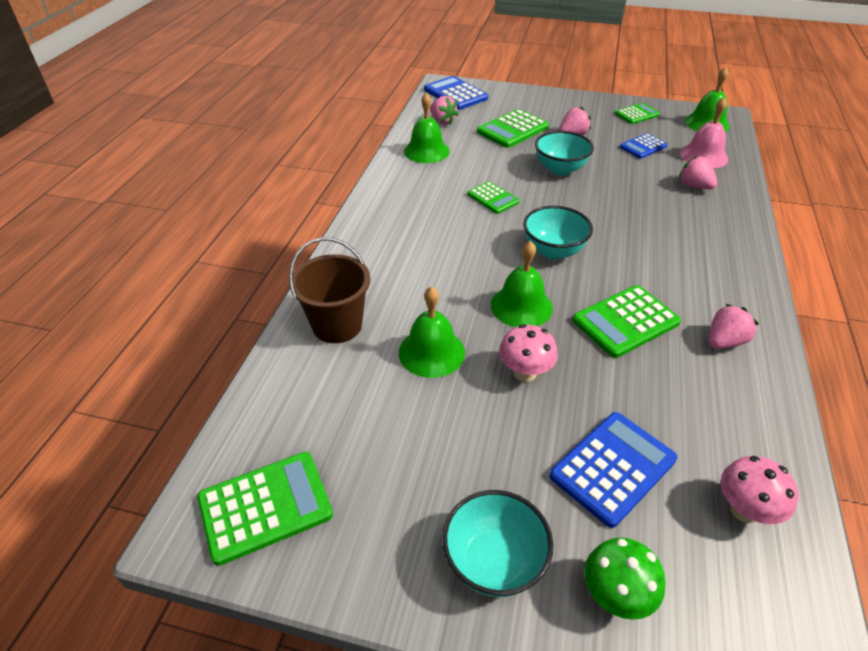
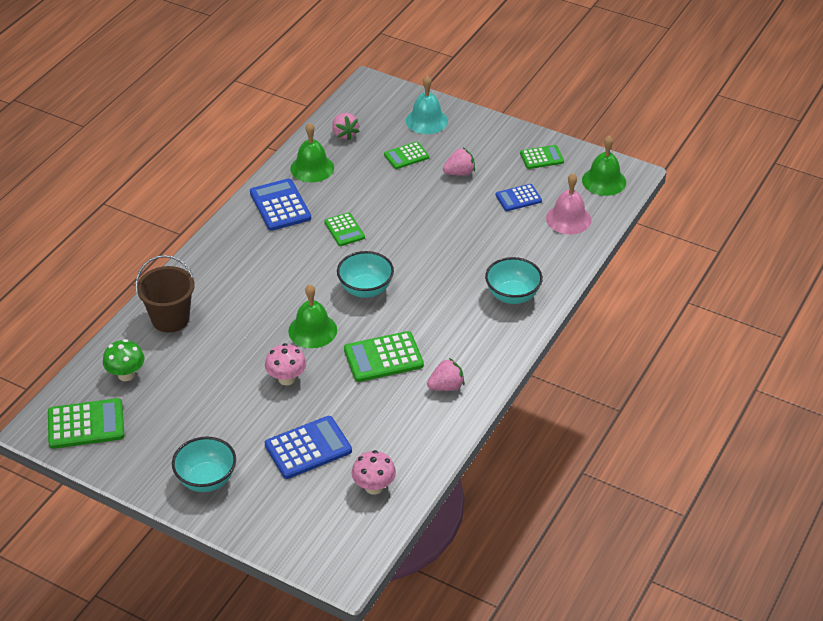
camera: 15 degrees right, 0 degrees up
(431, 352) = (229, 352): green bell -> none
(455, 94) = (375, 100): blue calculator -> blue calculator (280, 205)
(512, 102) = (426, 120): none -> turquoise bell
(512, 129) = (406, 156): green calculator -> green calculator, size x0.63
(560, 169) = (423, 210): turquoise bowl -> turquoise bowl (512, 296)
(615, 595) = (266, 509): green mushroom -> green mushroom (126, 375)
(694, 186) = (532, 250): pink strawberry -> none

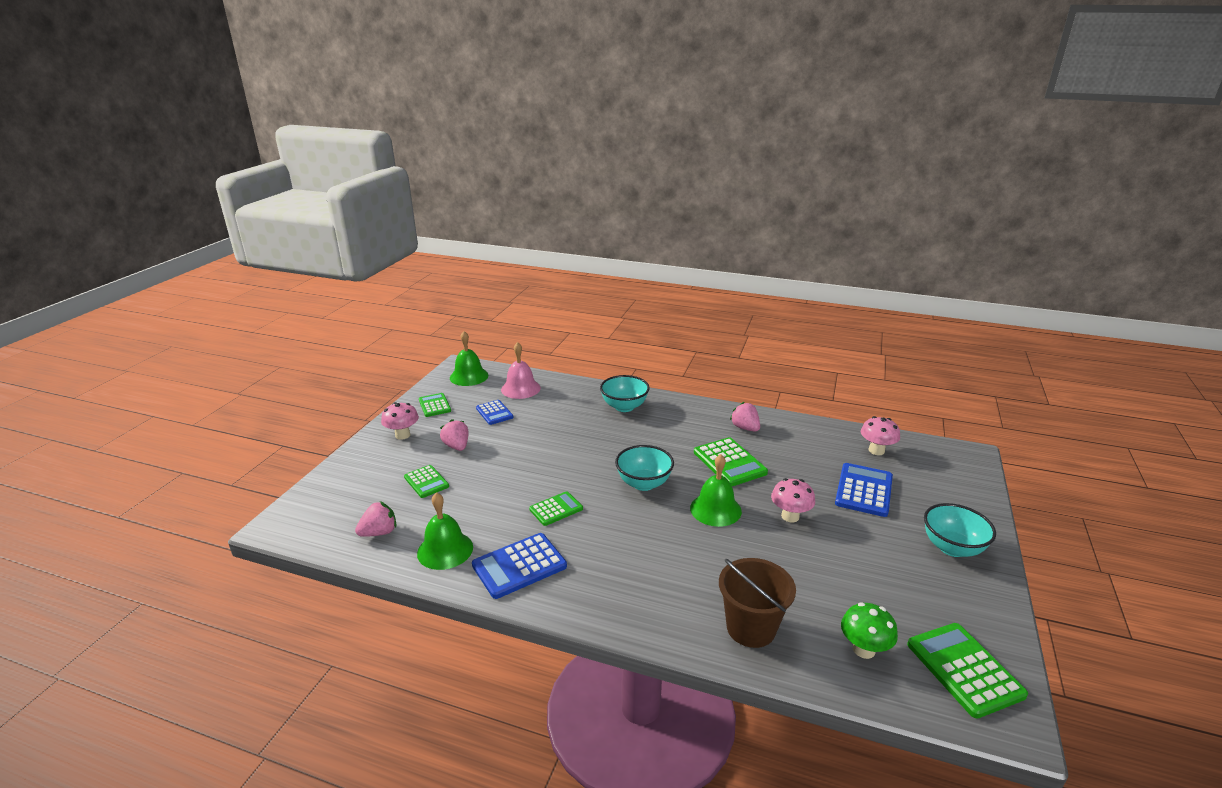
camera: 100 degrees left, 15 degrees down
(308, 448) = (863, 490): blue calculator -> blue calculator turned 60 degrees clockwise
(426, 120) = (363, 475): turquoise bell -> none
(487, 139) = (402, 435): none -> pink mushroom

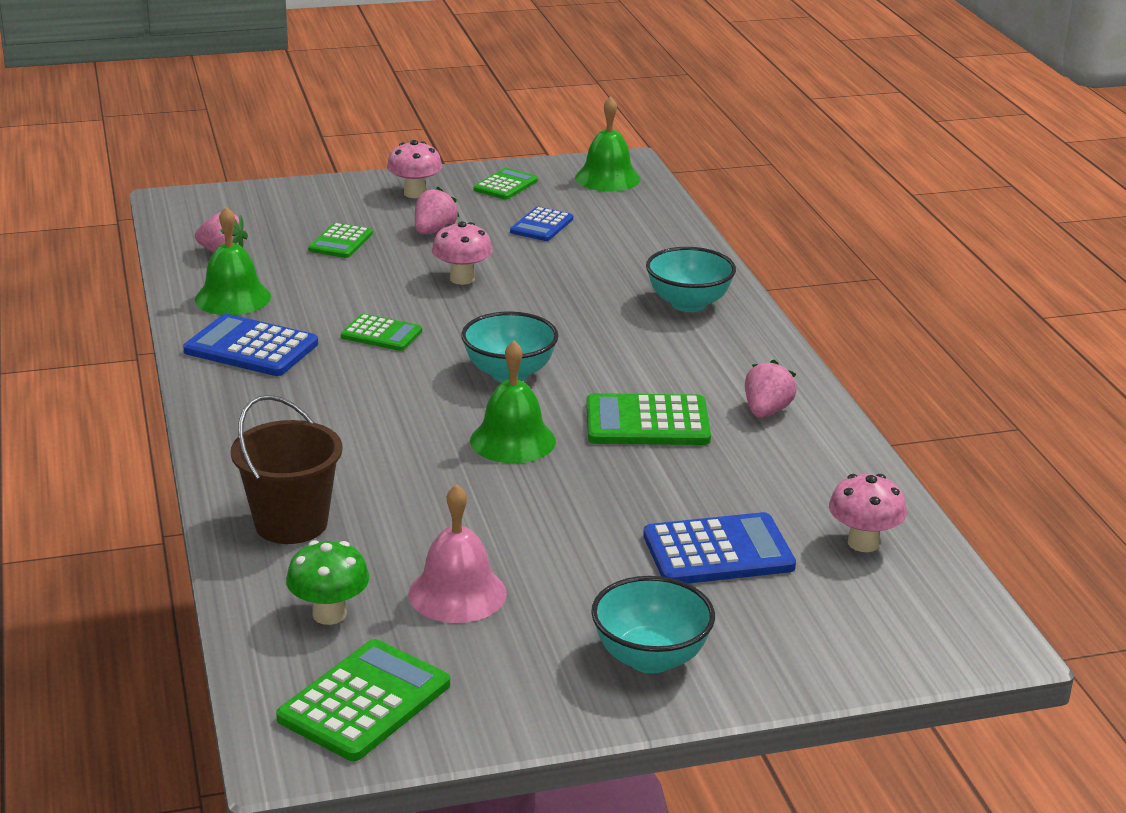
camera: 55 degrees right, 0 degrees up
(520, 388) = (628, 220): pink bell -> pink bell (457, 593)
(729, 462) = (647, 422): green calculator -> green calculator turned 60 degrees clockwise
(790, 516) = (566, 501): pink mushroom -> pink mushroom (462, 279)

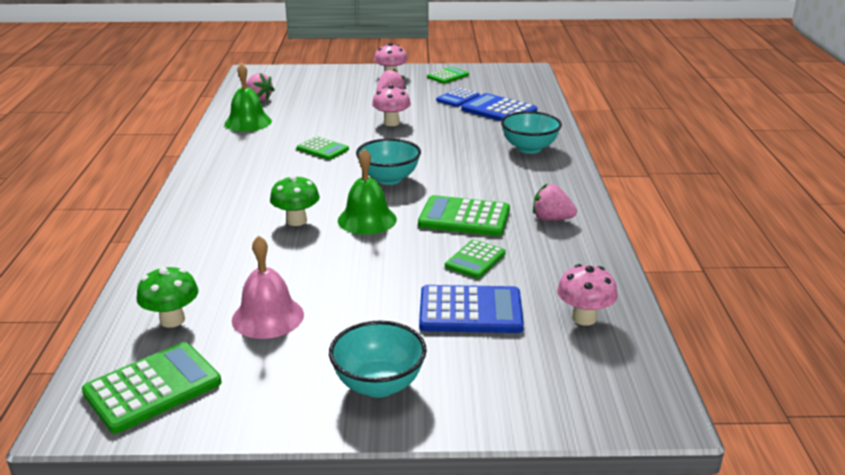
camera: 15 degrees right, 0 degrees up
(251, 348) = (239, 150): blue calculator -> blue calculator (499, 110)
(291, 523) = (189, 256): brown bucket -> none
(341, 242) = (331, 98): green calculator -> green calculator (475, 260)
(412, 453) = (296, 221): none -> green mushroom
(607, 178) = (513, 76): green bell -> none
(766, 411) = (551, 219): pink strawberry -> pink strawberry turned 105 degrees counterclockwise

